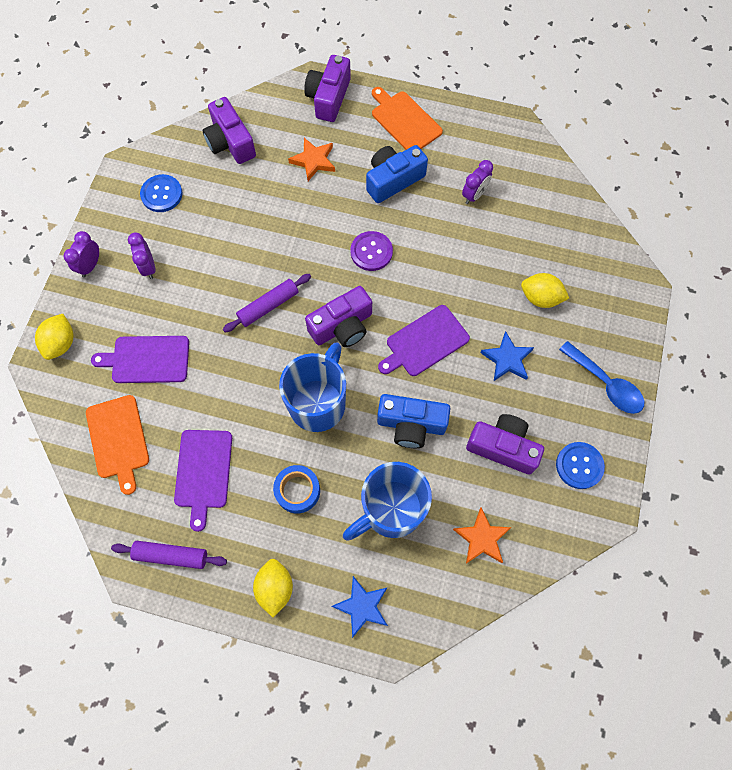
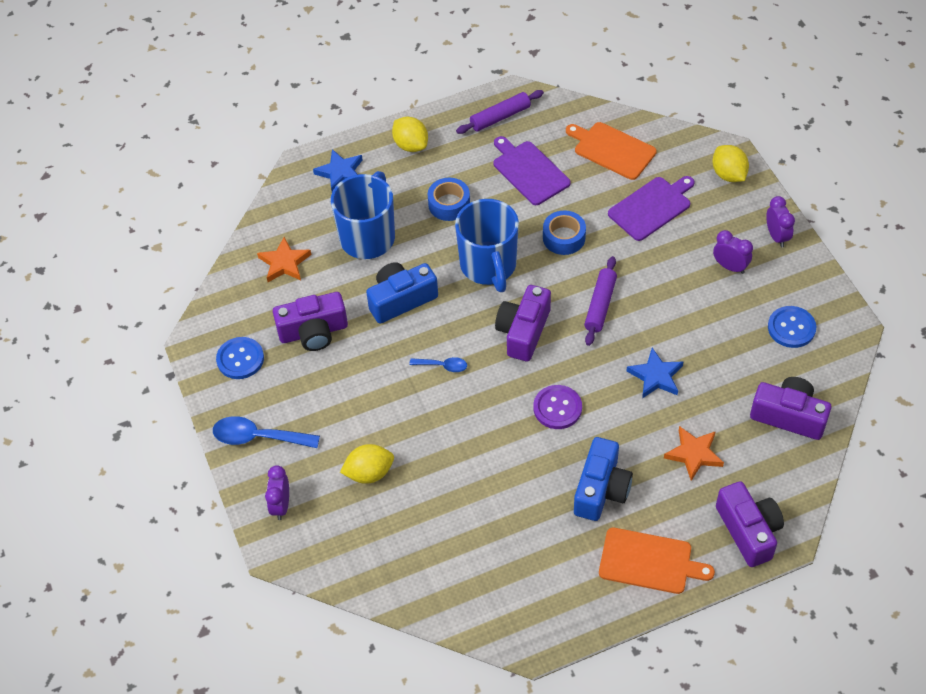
camera: 145 degrees right, 15 degrees down
(238, 384) = (564, 238): none -> blue tape
(424, 342) = (442, 366): purple cutting board -> blue spoon
(474, 195) = (510, 530): purple clock -> purple clock (281, 505)
(507, 359) = (360, 400): blue star -> blue star (656, 376)

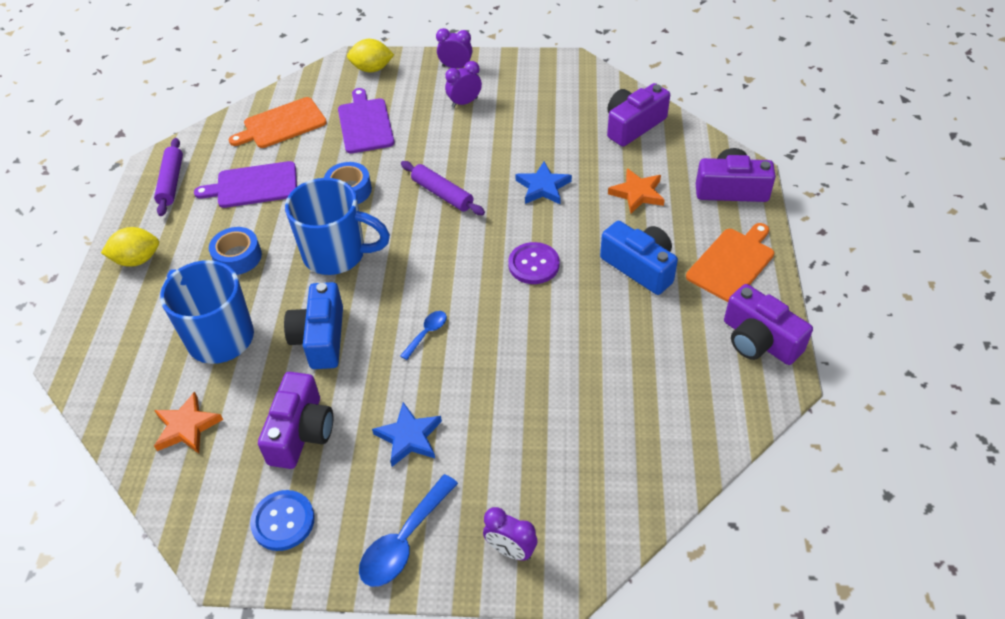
camera: 65 degrees left, 5 degrees down
(340, 173) = (114, 331): blue star -> blue star (409, 437)
(369, 473) = (517, 446): yellow lemon -> none
(523, 331) = (431, 257): purple camera -> purple camera (759, 340)
(791, 328) = (550, 92): blue button -> none

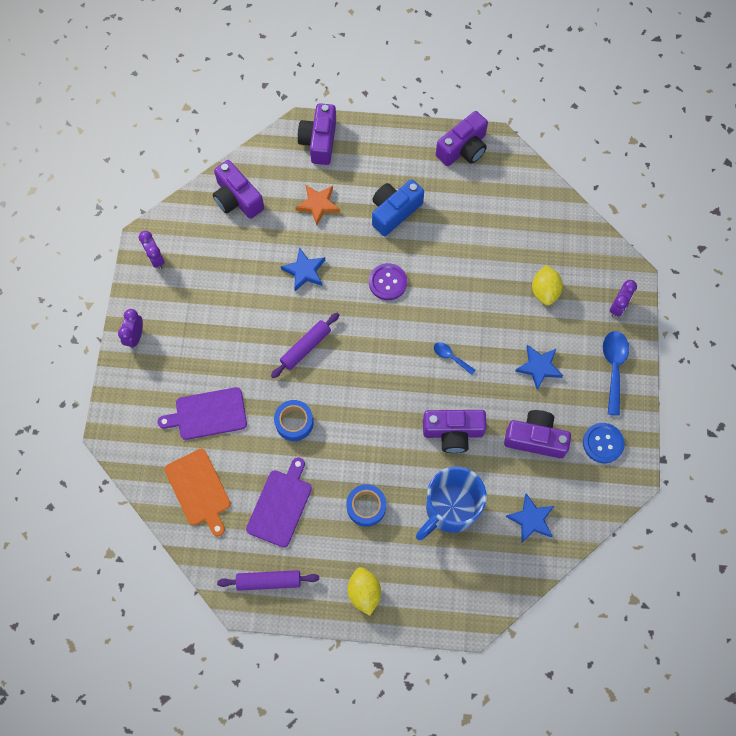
camera: 90 degrees left, 20 degrees up
(187, 427) = (531, 519): orange star -> blue star
(253, 185) = (280, 505): purple cutting board -> purple cutting board turned 150 degrees counterclockwise
(320, 338) = (453, 432): blue camera -> purple camera
(337, 254) = (368, 427): blue mug -> none
(372, 69) = (126, 412): yellow lemon -> yellow lemon (544, 291)
(404, 540) = (613, 368): blue spoon -> blue spoon turned 120 degrees counterclockwise
(464, 102) = (189, 329): purple clock -> purple clock (156, 259)
(732, 263) = (393, 153): orange cutting board -> none

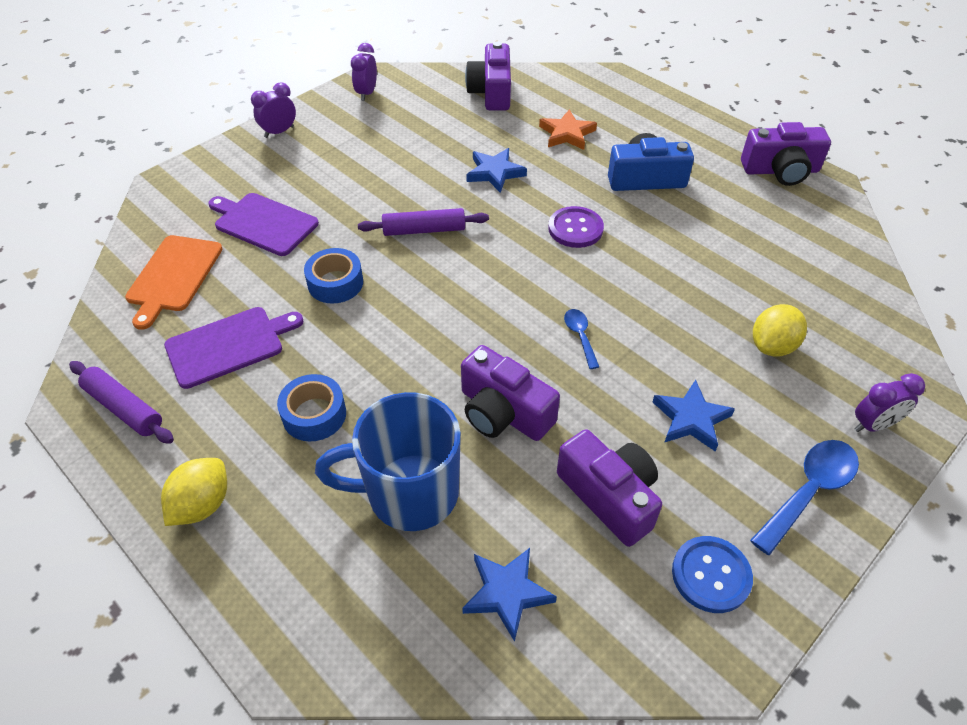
camera: 40 degrees right, 20 degrees down
(319, 141) = (620, 93): purple camera -> none

